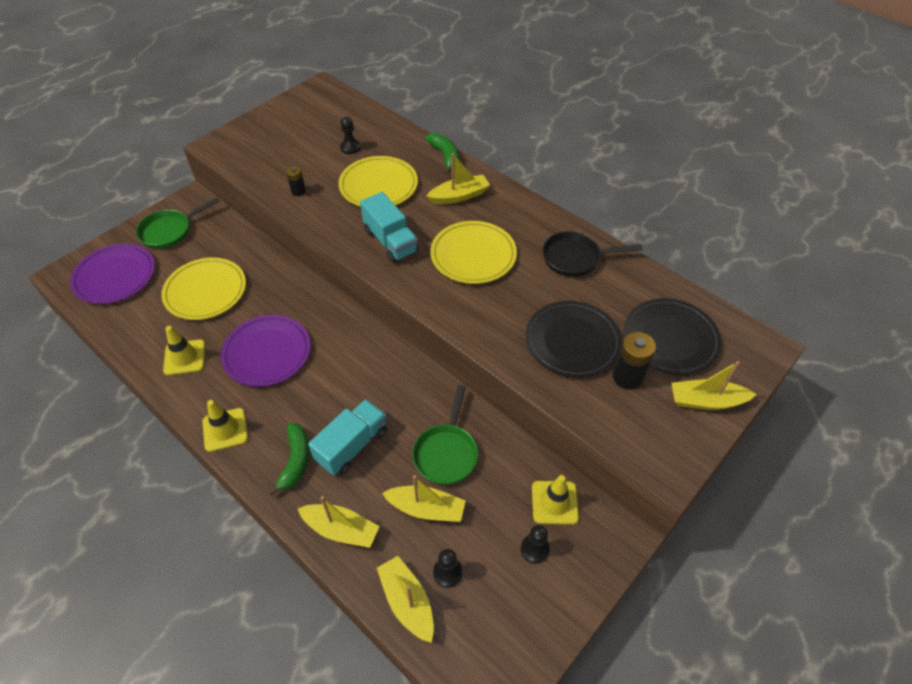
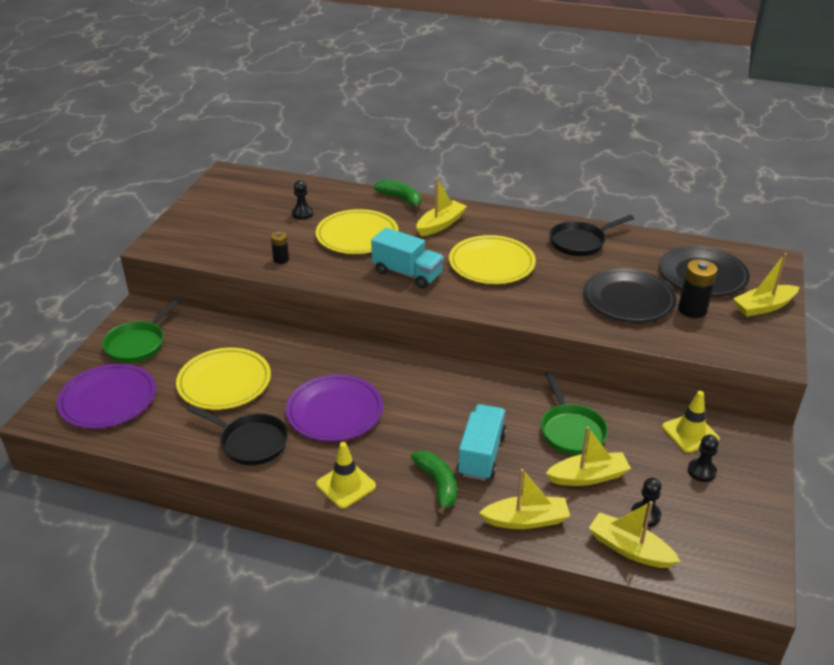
camera: 25 degrees left, 15 degrees down
(184, 357) = (250, 442): yellow traffic cone -> black pan

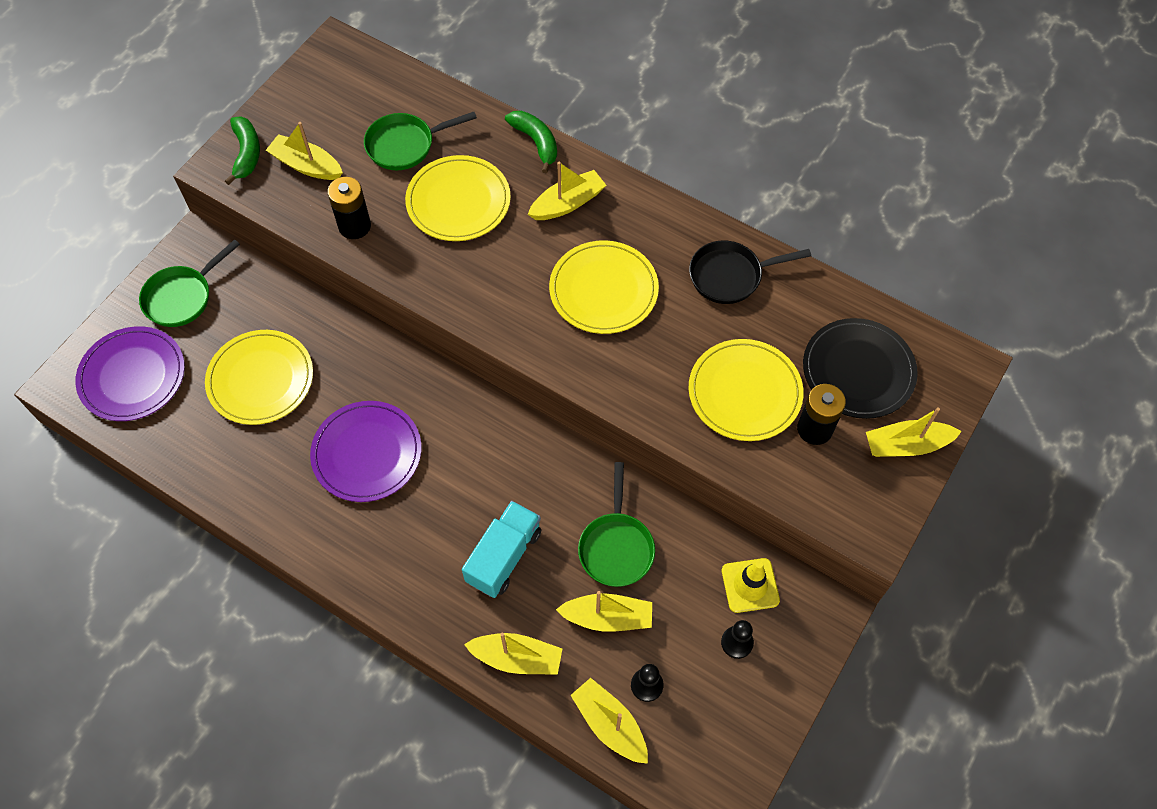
camera: 15 degrees right, 25 degrees up
(229, 234) = (306, 165): none -> yellow boat
(250, 442) = (265, 476): black pan -> none
(281, 259) = (354, 226): black battery -> black battery, size x1.67
(302, 213) = (405, 145): black pawn -> green pan
(346, 485) = (346, 562): yellow traffic cone -> none
(407, 274) = (495, 285): turquoise truck -> none
(438, 485) = (442, 586): green banana -> green banana (246, 153)
(628, 299) = (744, 392): black plate -> yellow plate

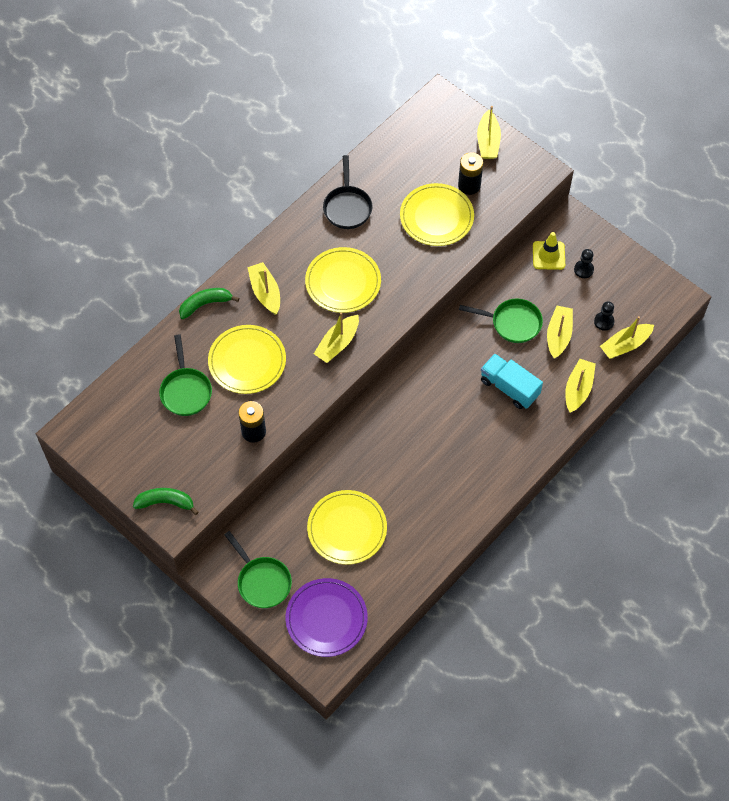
camera: 80 degrees left, 0 degrees up
(306, 165) = (188, 460): yellow boat -> yellow boat (337, 344)
(367, 453) = (420, 462): purple plate -> none
(858, 370) = (432, 153): black plate -> none

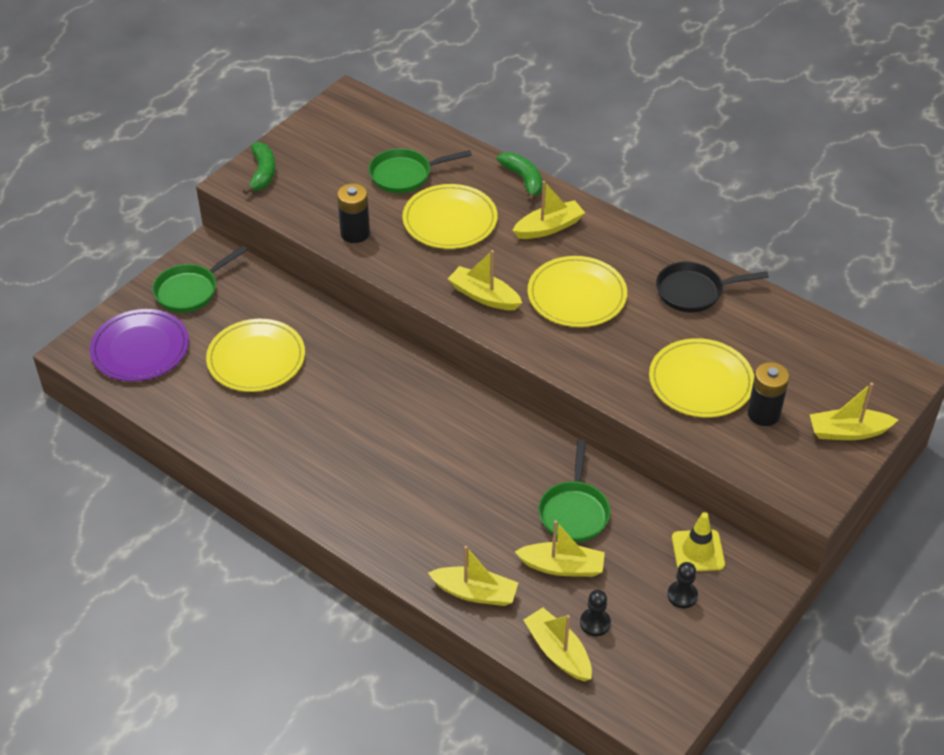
camera: 85 degrees right, 15 degrees down
(509, 388) = (469, 512): turquoise truck -> none

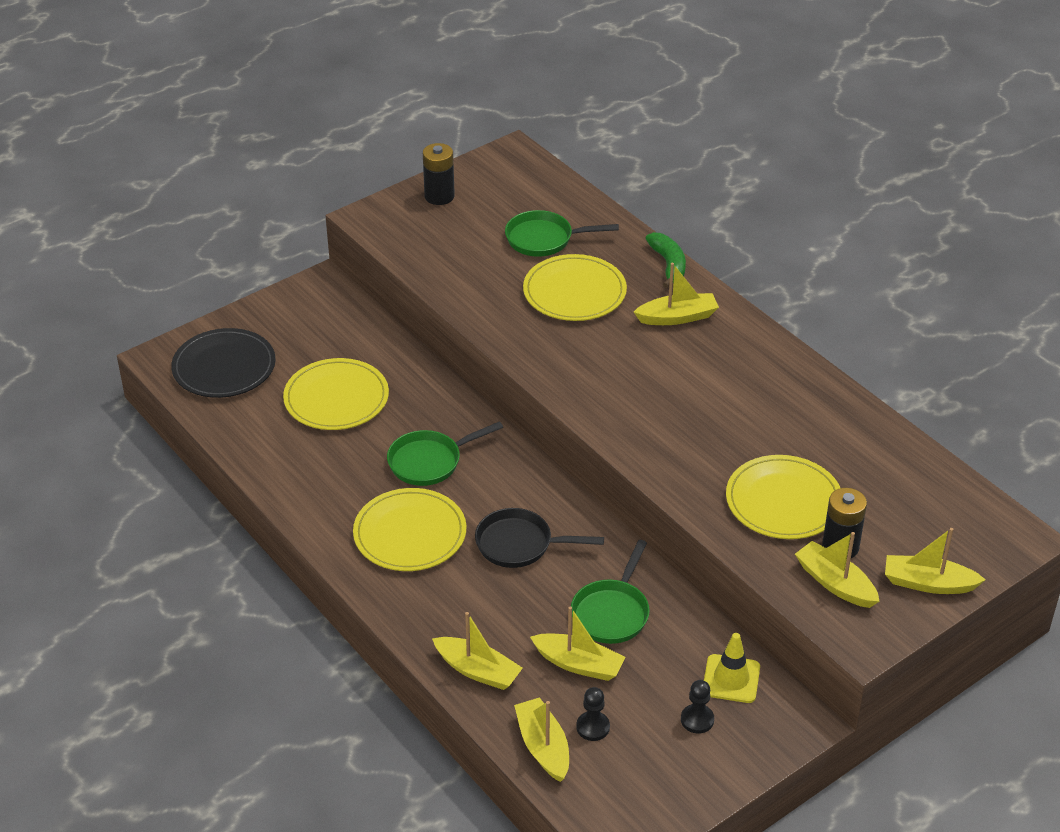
camera: 15 degrees right, 5 degrees down
(140, 348) = (224, 367): purple plate -> black plate
(190, 291) = (293, 320): green pan -> green pan (429, 462)
(263, 173) = (397, 213): green banana -> none
(355, 233) = (470, 288): black battery -> black battery (439, 196)
(484, 296) = (582, 374): yellow boat -> yellow boat (835, 583)
(577, 295) = (681, 390): yellow plate -> yellow plate (410, 533)
(694, 292) = (811, 409): black pan -> black pan (519, 544)

